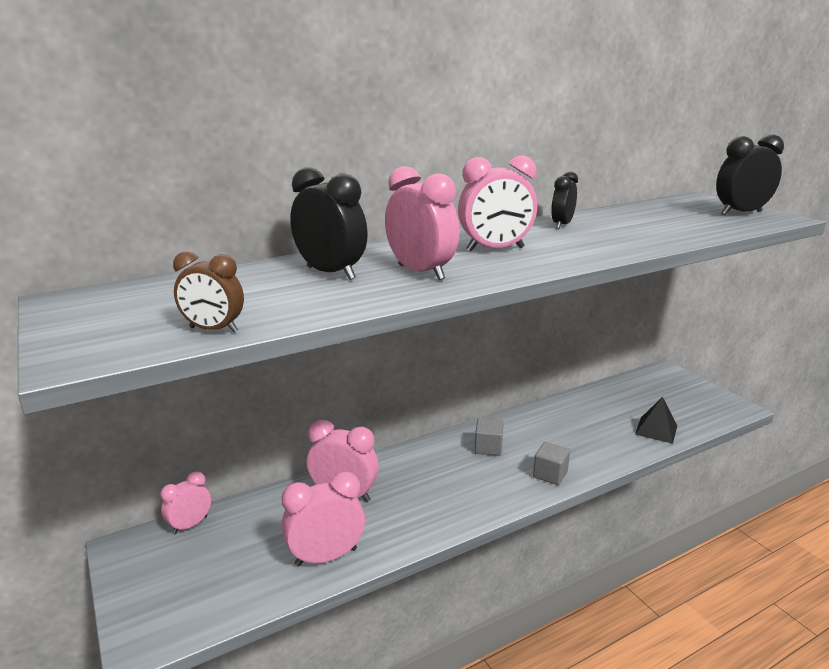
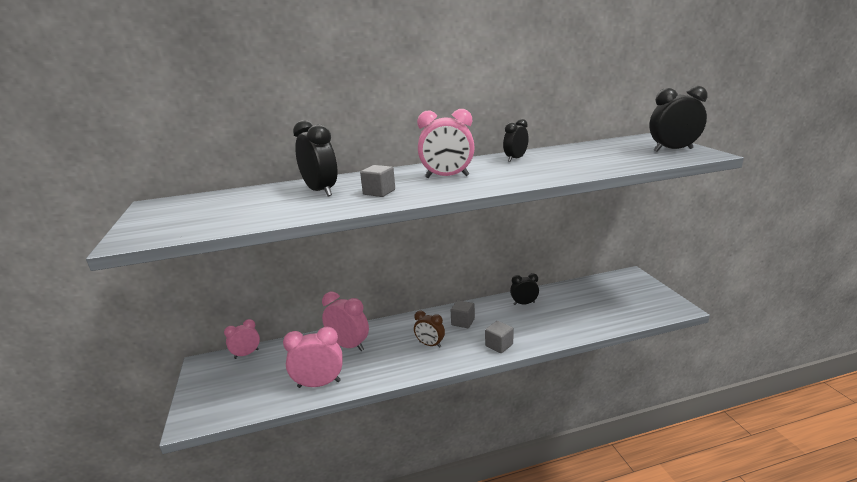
camera: 15 degrees right, 0 degrees up
(213, 330) = (217, 226): brown clock -> brown clock (430, 344)
(420, 272) = (379, 192): pink clock -> grey cube
(555, 416) = (524, 303): none -> black clock
(656, 430) = (599, 319): black pyramid -> none

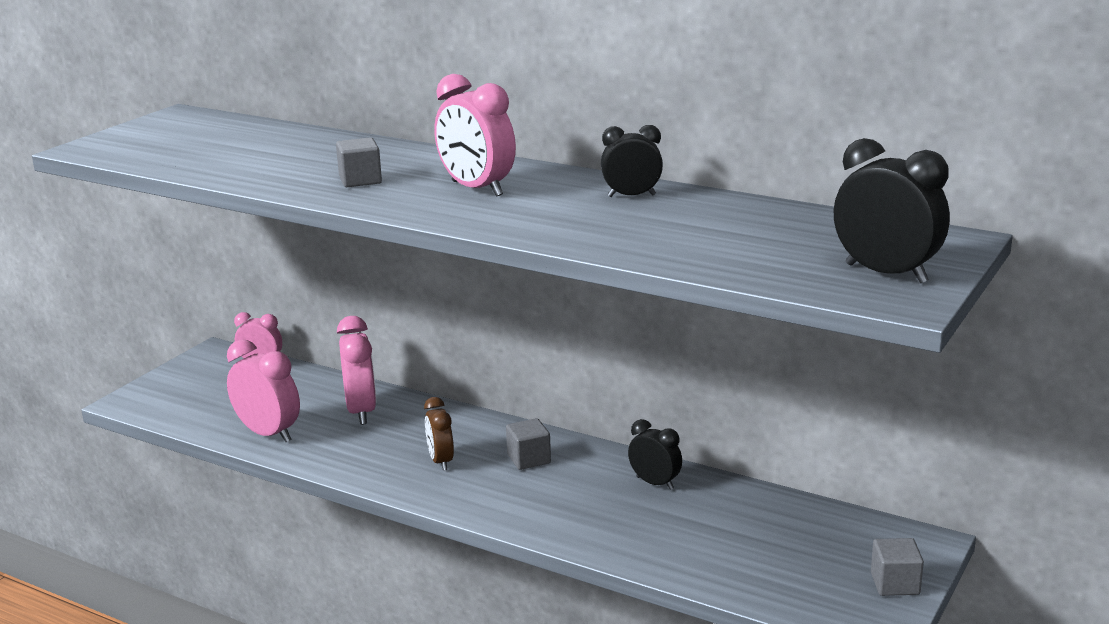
camera: 45 degrees right, 0 degrees up
(320, 191) = (321, 156): black clock -> none
(499, 345) = (512, 510): grey cube -> grey cube (895, 584)

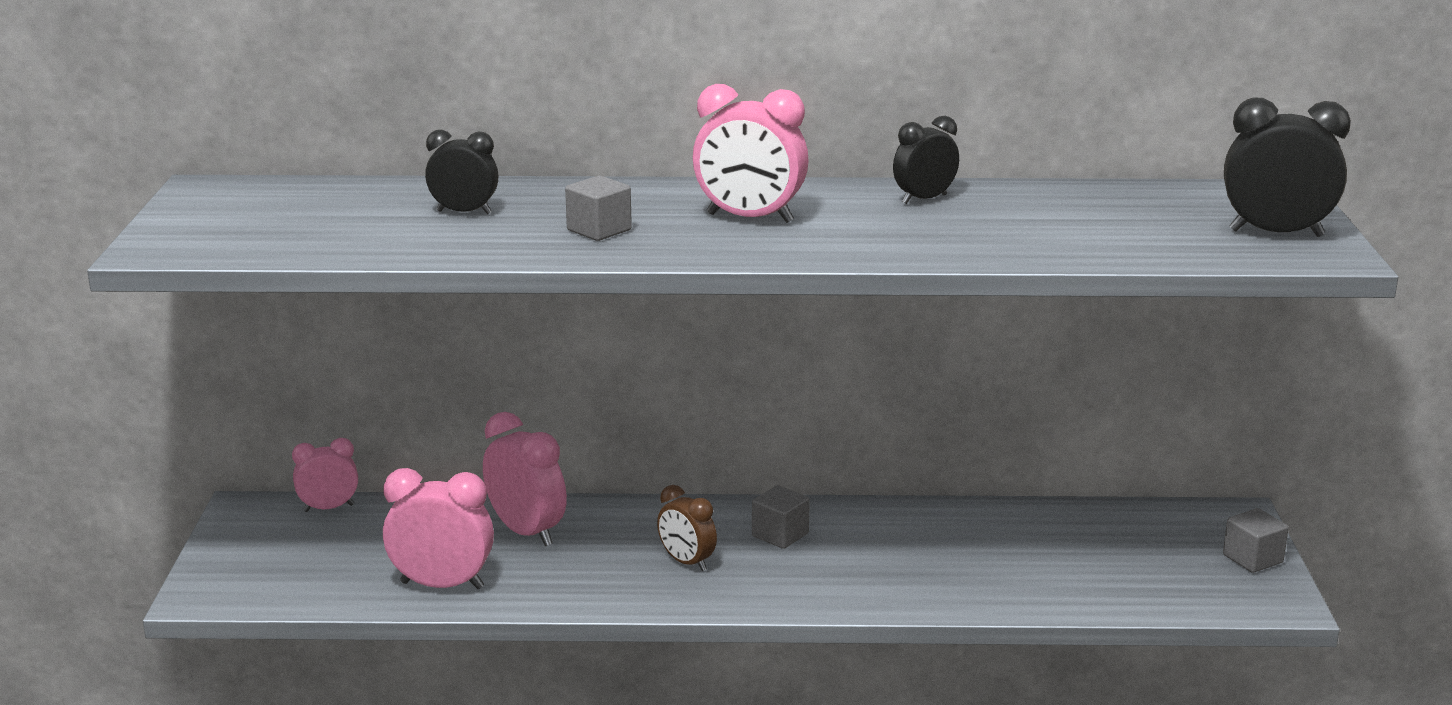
camera: 30 degrees left, 0 degrees up
(655, 483) = (936, 525): black clock -> black clock (464, 212)

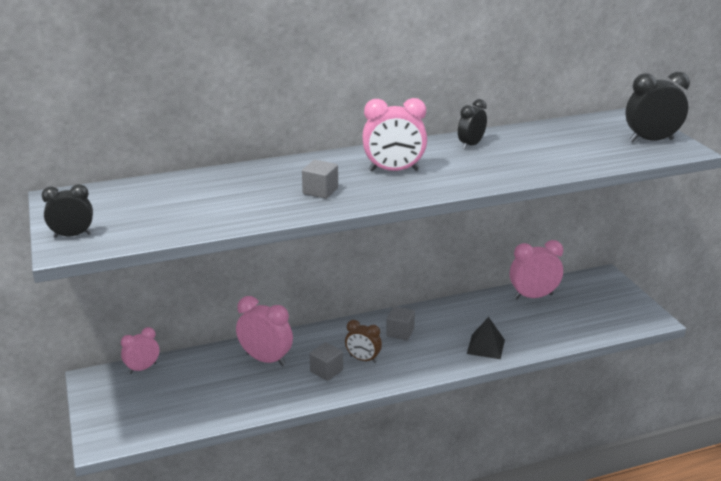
camera: 20 degrees left, 5 degrees up
(442, 585) = (240, 403): pink clock -> pink clock (533, 296)
(464, 212) = (233, 191): black clock -> black clock (72, 235)
(918, 584) = (485, 346): none -> black pyramid
(1252, 559) = (626, 298): grey cube -> grey cube (326, 371)

